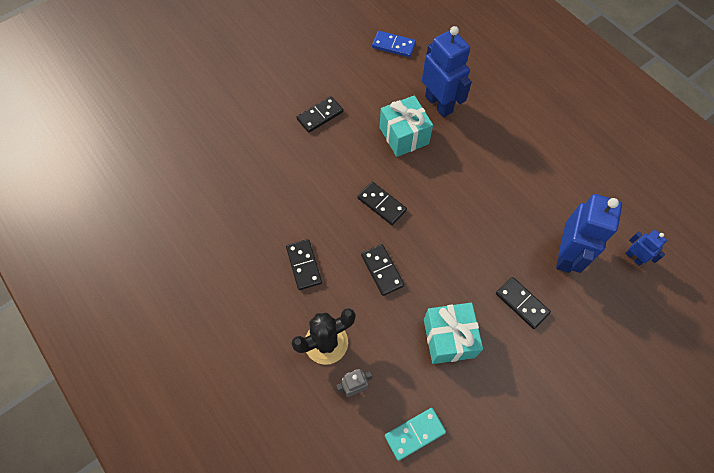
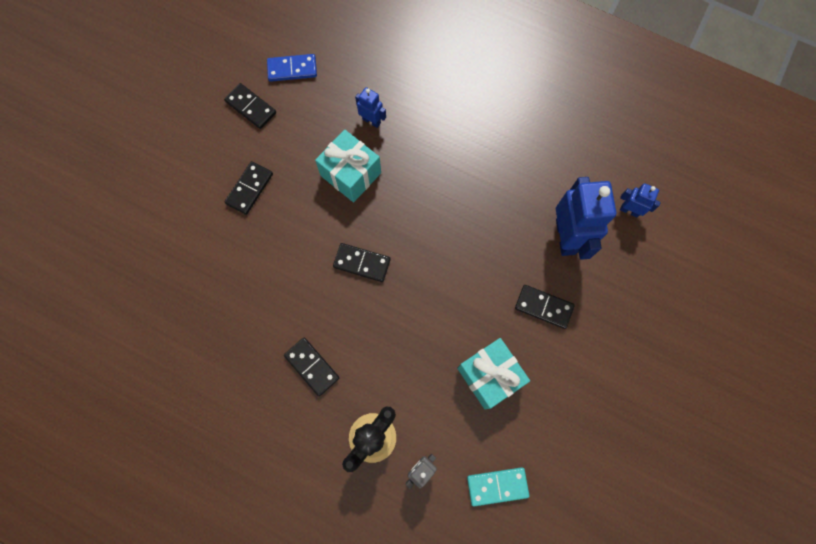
camera: 25 degrees left, 10 degrees up
(382, 270) = (394, 335): black domino -> black domino (251, 107)
(414, 434) = (497, 486): turquoise domino -> turquoise domino turned 45 degrees clockwise
(439, 104) = (371, 121): blue robot -> blue robot, size x0.49

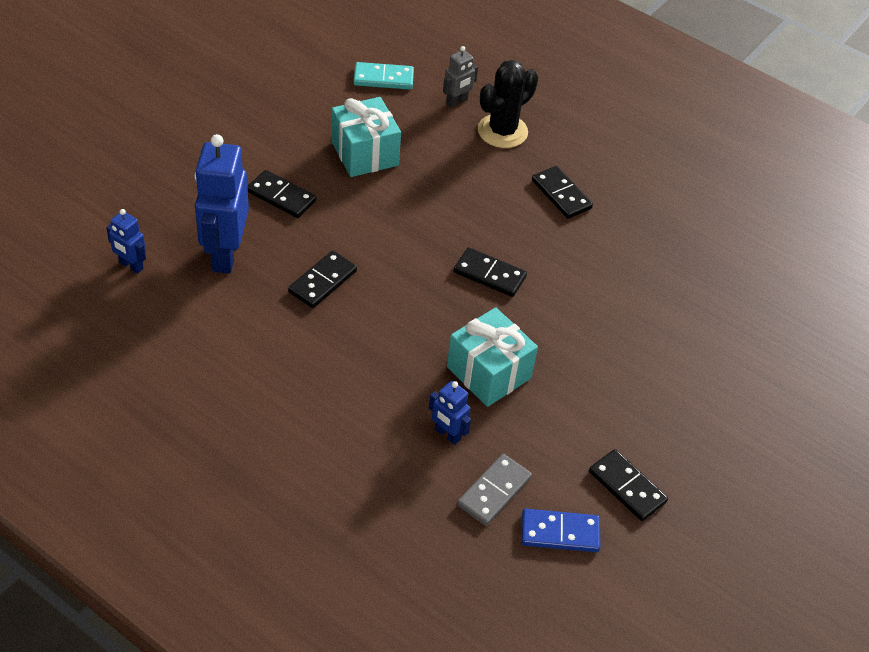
camera: 175 degrees left, 25 degrees down
(250, 189) = (630, 380): black domino -> black domino (322, 281)
(336, 88) = (494, 491): none -> grey domino

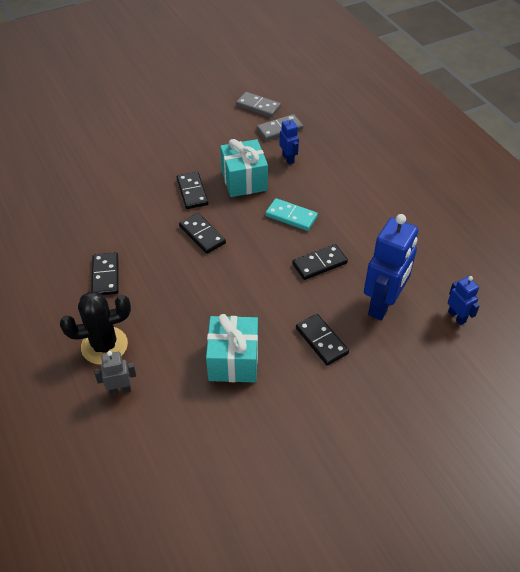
camera: 150 degrees left, 0 degrees up
(383, 78) = (168, 442): turquoise domino -> turquoise domino (291, 216)
(560, 532) = (258, 106): blue domino -> grey domino
(627, 487) = (210, 113): black domino -> black domino (192, 192)

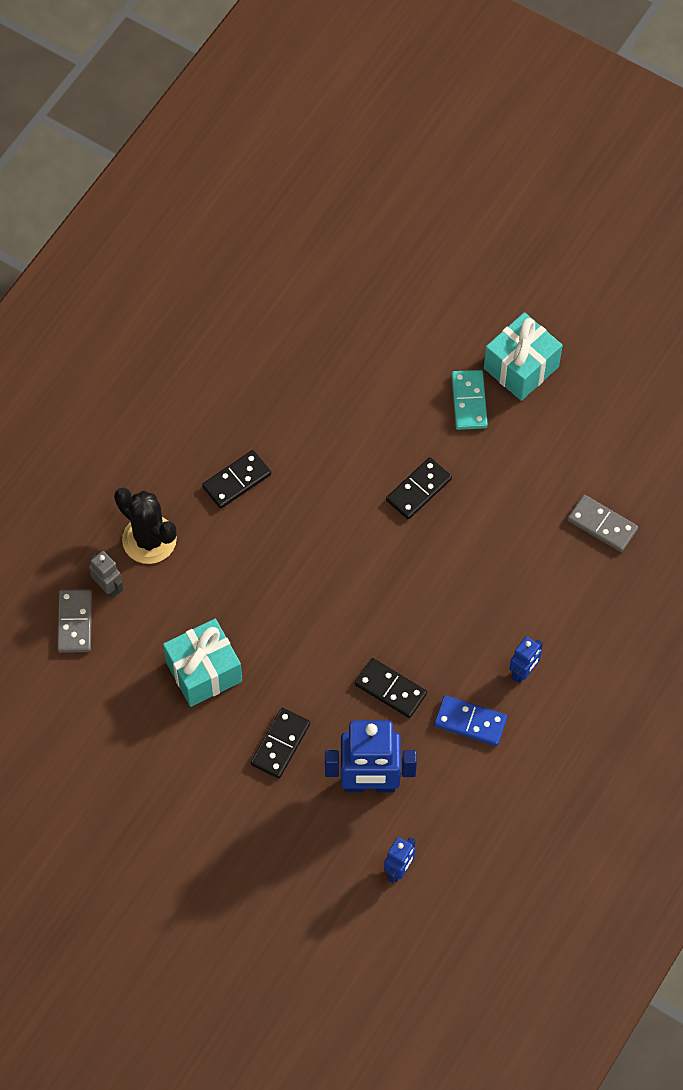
camera: 60 degrees right, 15 degrees up
(202, 235) = (357, 541): black domino -> none
(244, 180) = (476, 536): turquoise gift -> turquoise gift (521, 367)
(258, 106) = (632, 473): grey domino -> grey domino (75, 622)
(288, 159) = (550, 565): blue robot -> blue robot (523, 672)
(291, 216) = (448, 621): turquoise domino -> turquoise domino (469, 401)
(368, 235) = (470, 722): none -> blue domino

